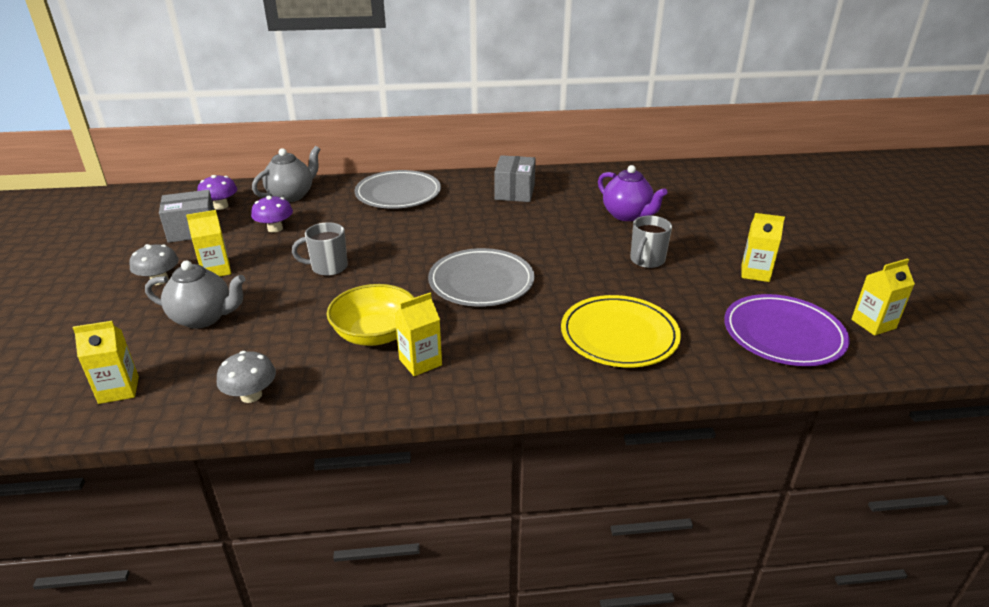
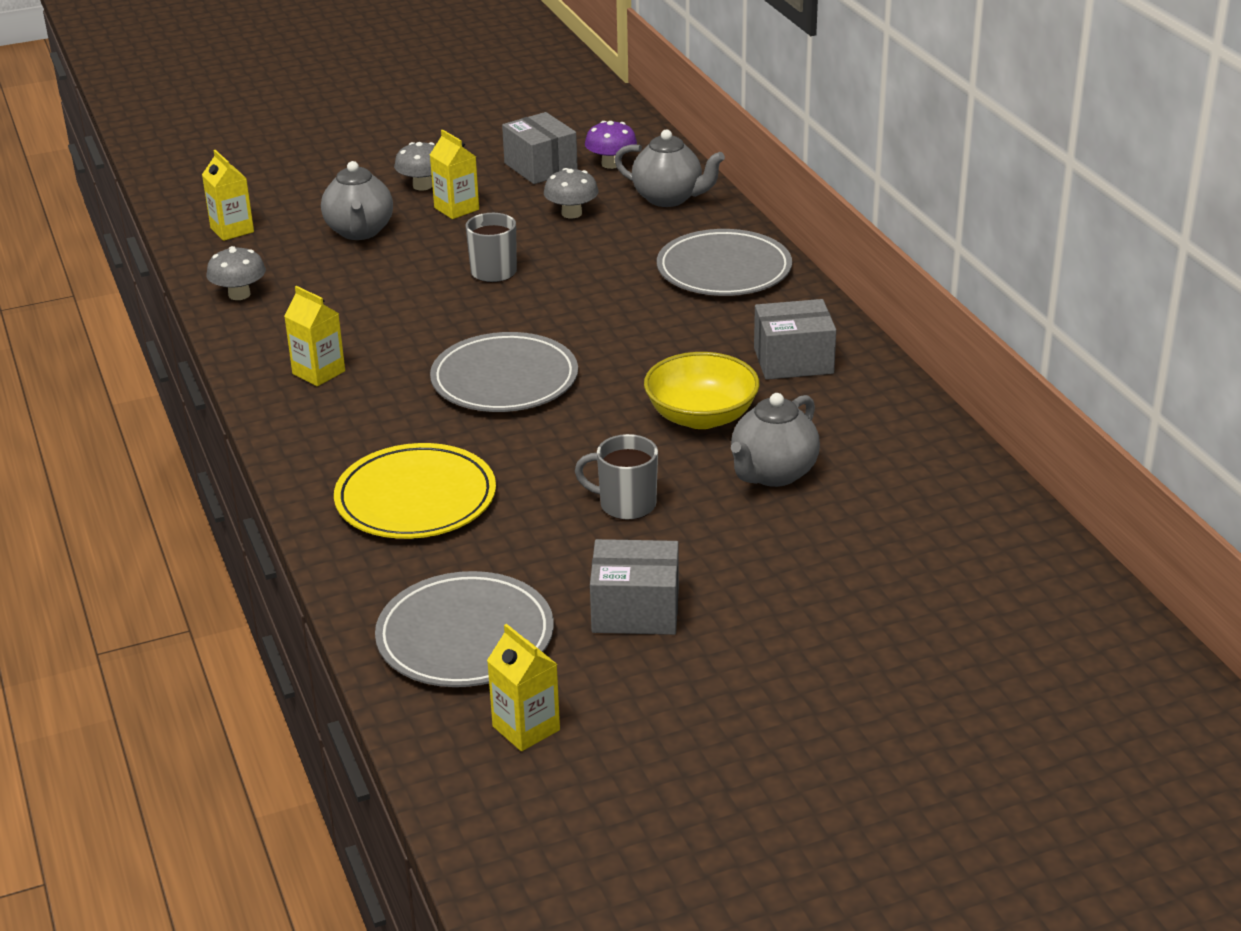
camera: 75 degrees right, 0 degrees up
(275, 228) = (571, 213): purple mushroom -> grey mushroom
(375, 334) = (363, 334): yellow bowl -> yellow bowl (701, 416)
(627, 215) = (773, 474): purple teapot -> grey teapot
(755, 273) = (635, 610): yellow carton -> grey box
(783, 334) = (465, 637): purple plate -> grey plate

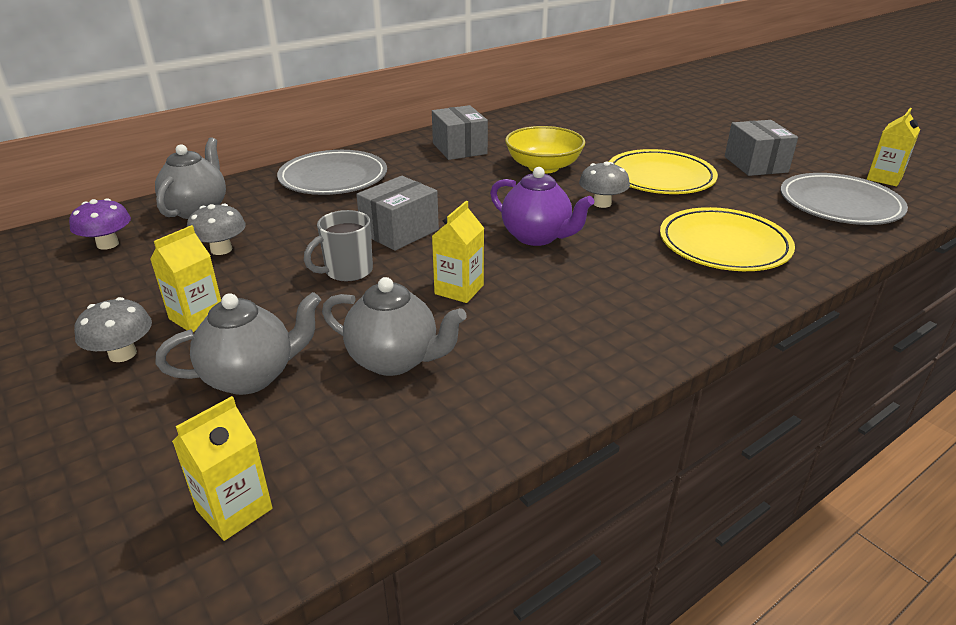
camera: 105 degrees left, 0 degrees up
(239, 294) = (434, 439): grey mushroom -> grey mushroom (602, 203)
(318, 372) = (580, 331): yellow carton -> yellow carton (459, 289)
(504, 379) = (537, 237): grey plate -> purple teapot
(540, 167) = (99, 282): grey box -> grey box (399, 231)
(625, 505) = (660, 177): grey mug -> yellow plate
(773, 474) = (592, 144): grey teapot -> grey teapot (395, 360)

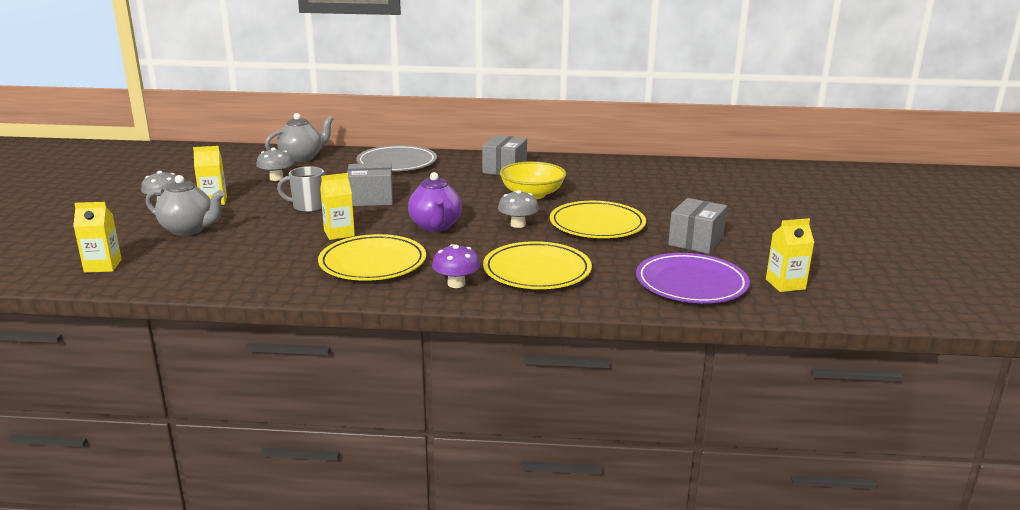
camera: 40 degrees right, 10 degrees down
(108, 244) = (238, 160): purple mushroom -> purple mushroom (456, 284)
(395, 360) = (250, 247): grey teapot -> none
(574, 309) = (373, 263): none -> yellow plate
(839, 204) = (691, 283): grey plate -> purple plate

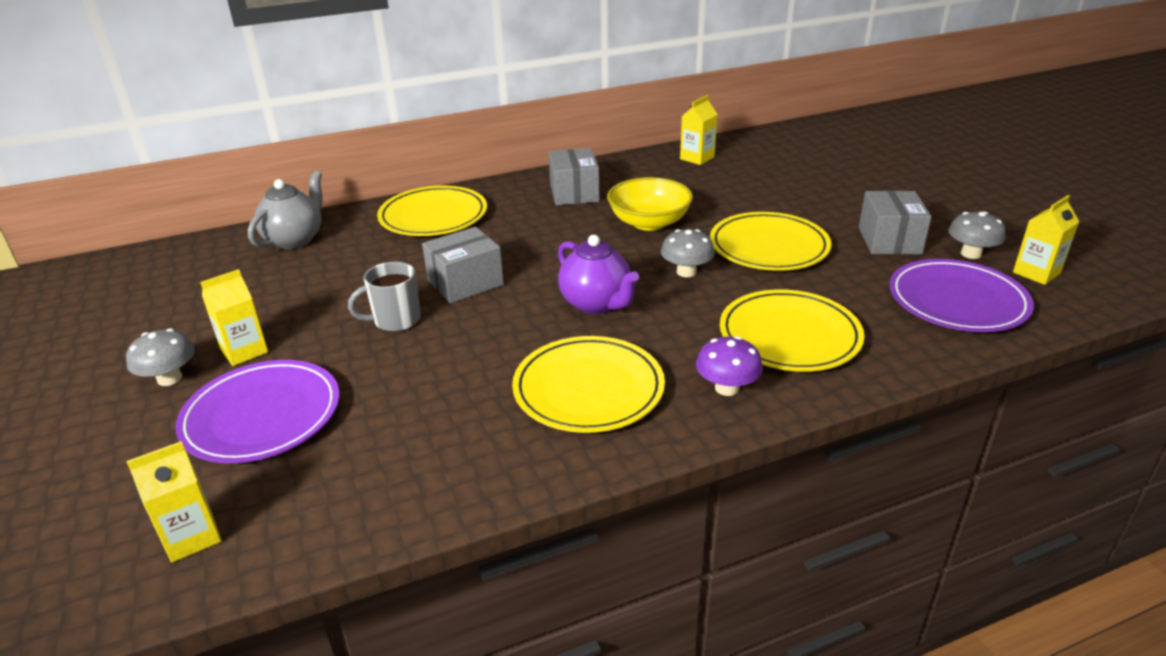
camera: 25 degrees left, 10 degrees up
(189, 230) = (262, 416): grey teapot -> purple plate
(276, 178) = (296, 284): grey mushroom -> grey mushroom (971, 254)
(339, 233) = (488, 353): yellow carton -> yellow carton (697, 158)
(397, 163) = (433, 216): grey plate -> yellow plate

